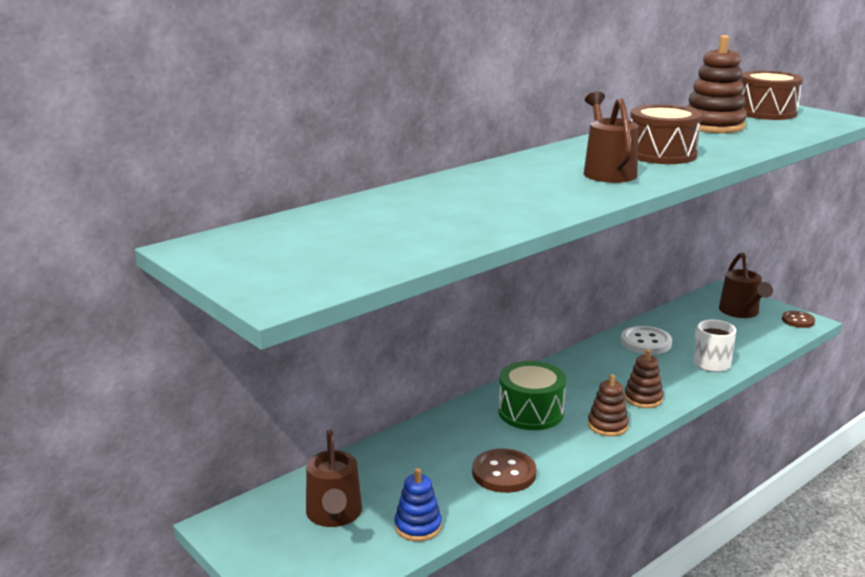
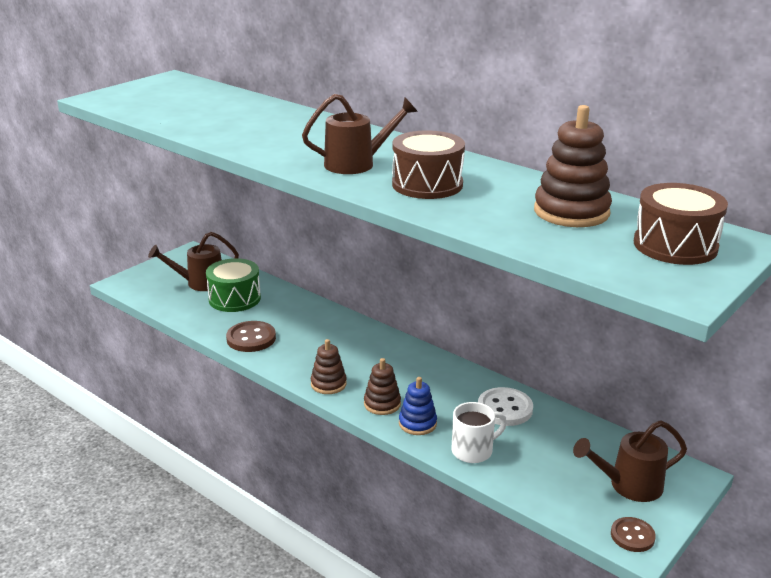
camera: 80 degrees right, 5 degrees up
(418, 526) = (187, 311): blue stacking toy -> blue stacking toy (417, 423)
(531, 412) = (342, 346): green drum -> green drum (234, 298)

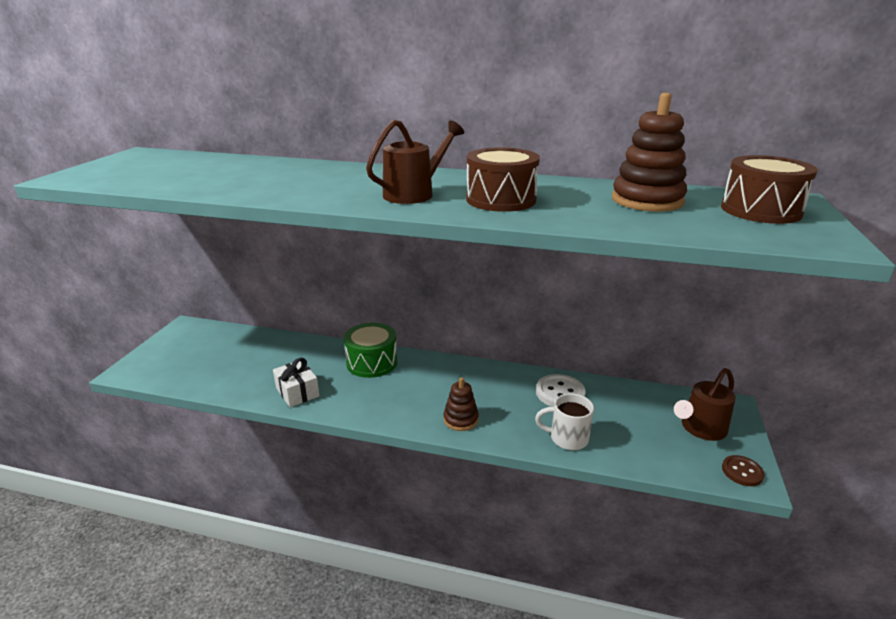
camera: 25 degrees left, 0 degrees up
(199, 283) = (211, 352): brown watering can -> none
(234, 298) = (256, 358): green drum -> green drum (372, 362)
(251, 338) = (297, 392): brown button -> white gift
(328, 384) = (400, 415): brown stacking toy -> none
(417, 423) = (504, 428): blue stacking toy -> none
(473, 451) = (567, 438): white mug -> white mug turned 120 degrees counterclockwise

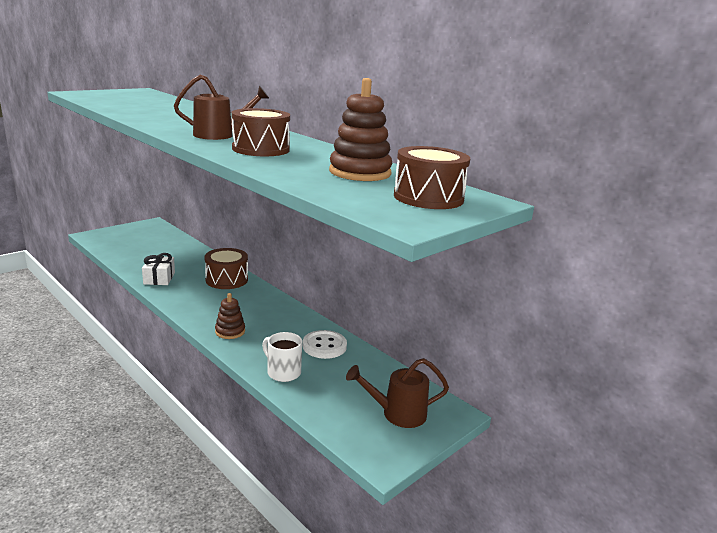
camera: 30 degrees right, 5 degrees down
(372, 362) = (226, 280): green drum -> brown drum
(742, 472) = (382, 453): brown button -> none

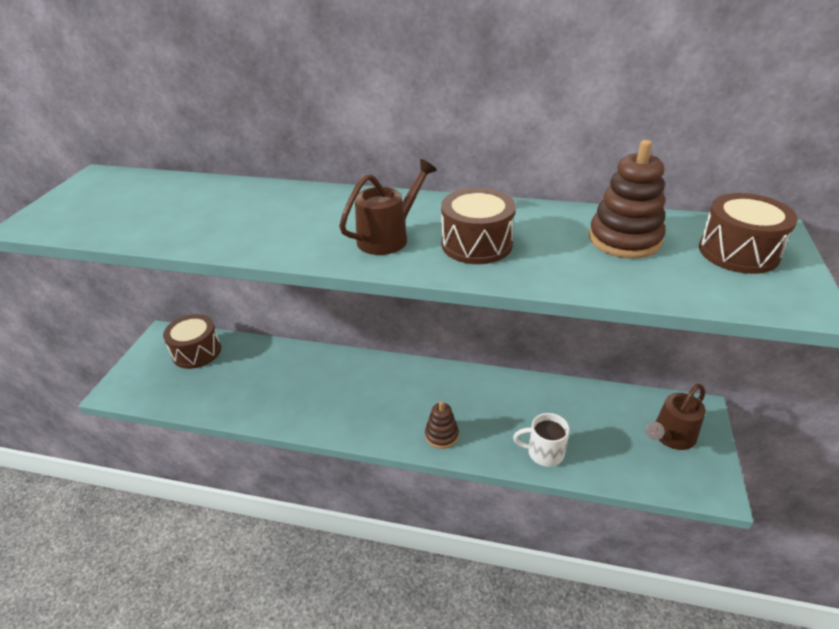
camera: 30 degrees left, 15 degrees up
(159, 278) = (282, 409): white gift -> none
(226, 280) = (351, 371): brown drum -> brown drum (196, 352)
(324, 346) = (536, 400): white button -> none

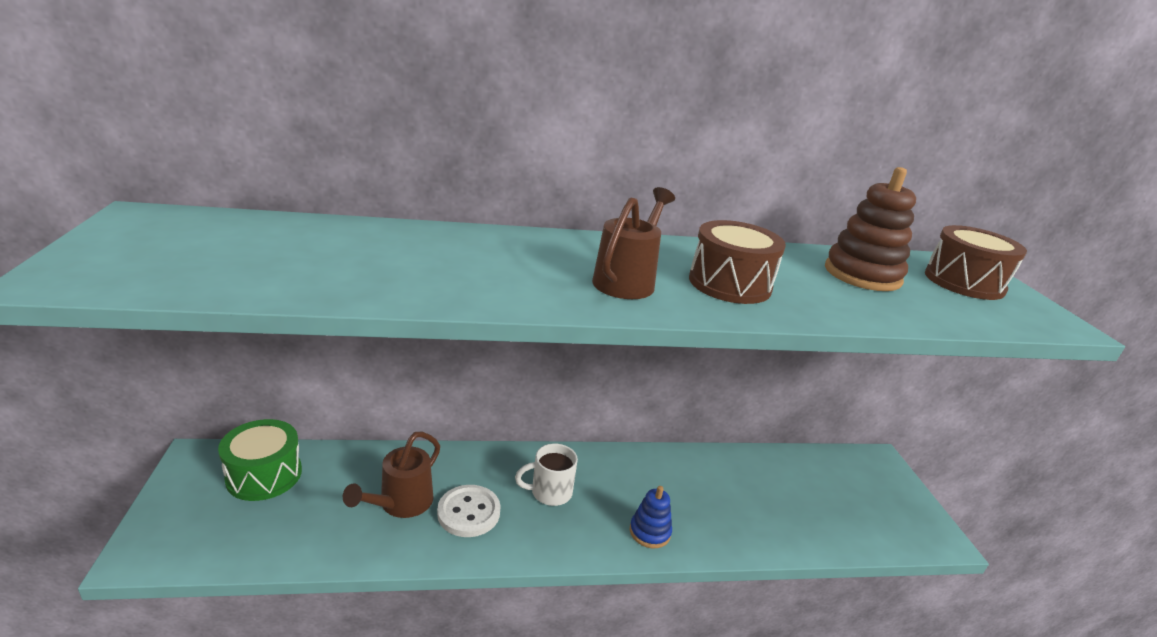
camera: 25 degrees left, 10 degrees down
(196, 352) = (264, 475): brown drum -> green drum
(314, 398) = (469, 512): none -> white button
(441, 435) = (650, 532): brown stacking toy -> blue stacking toy
(544, 453) = (768, 531): white mug -> white mug (550, 492)
(670, 437) = (872, 491): brown watering can -> brown watering can (400, 504)

